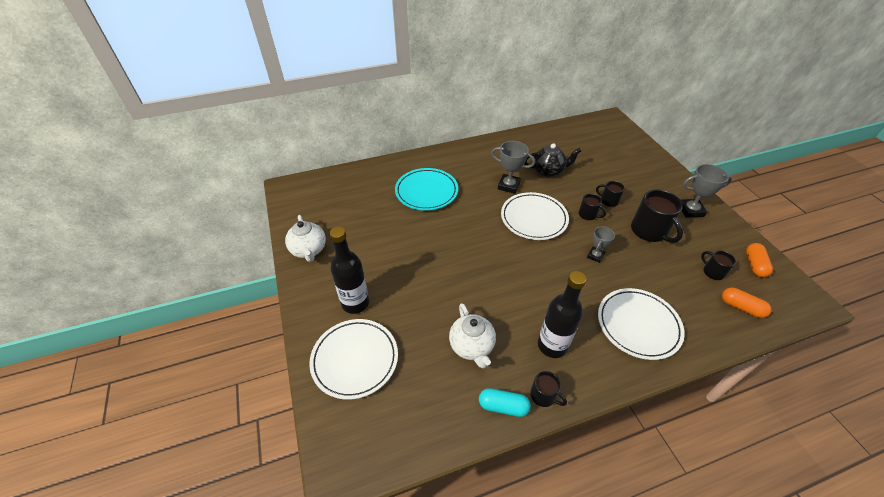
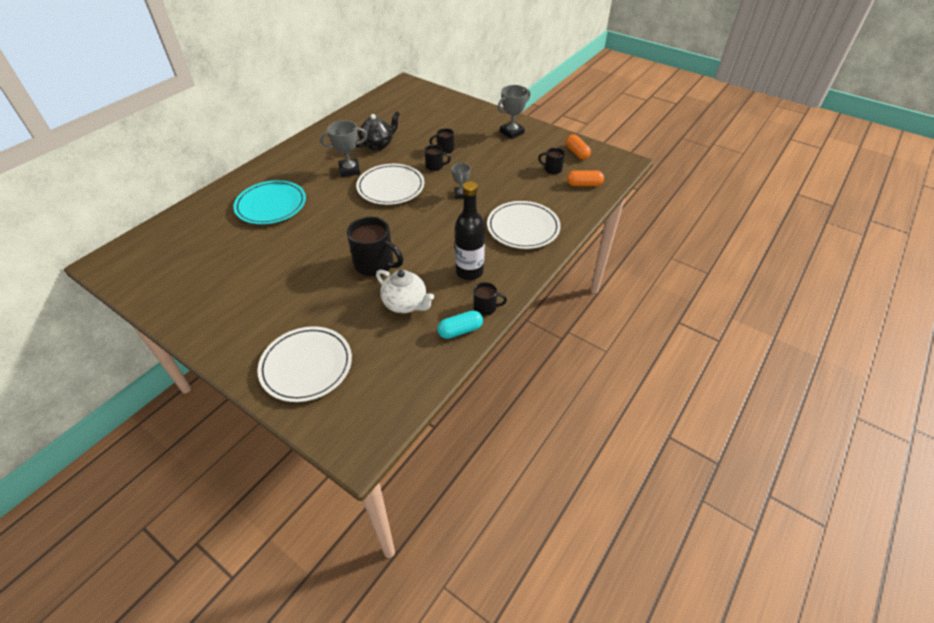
camera: 35 degrees left, 0 degrees up
(309, 250) = (181, 306): white teapot -> none
(355, 303) = (271, 325): black bottle -> none
(649, 231) = (491, 159): black mug -> black mug (375, 264)

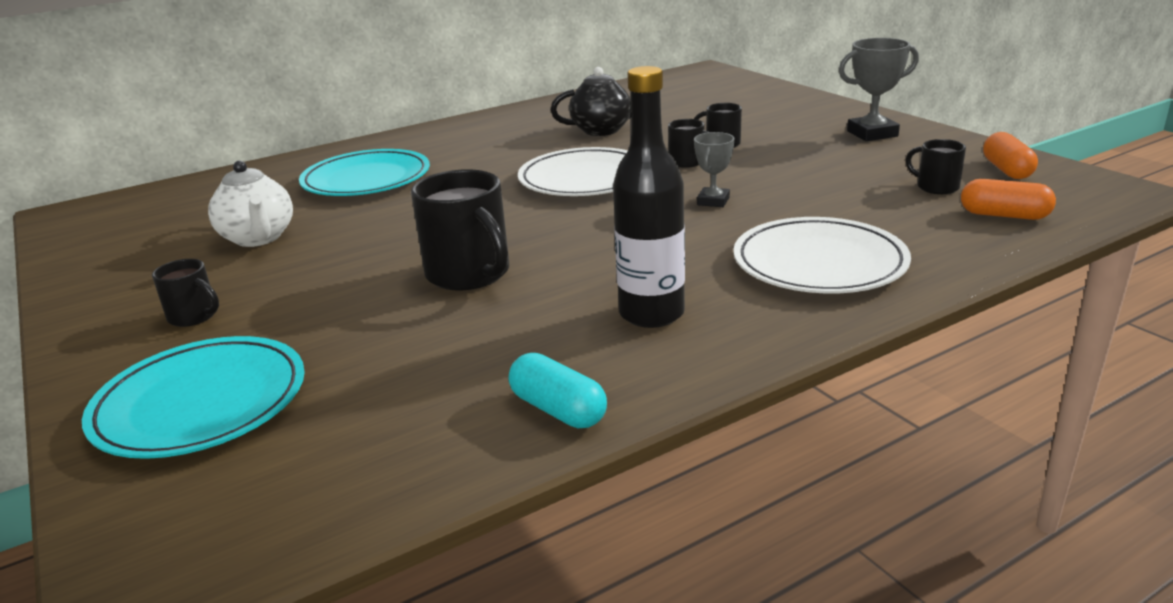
camera: 25 degrees right, 20 degrees down
(306, 366) = (201, 403): white plate -> turquoise plate
(349, 170) = (530, 153): grey trophy -> none
(405, 304) = (477, 343): white teapot -> white teapot (258, 238)
(460, 330) = (558, 410): turquoise capsule -> turquoise capsule turned 45 degrees clockwise
(486, 308) = (647, 380): black mug -> black mug (194, 316)

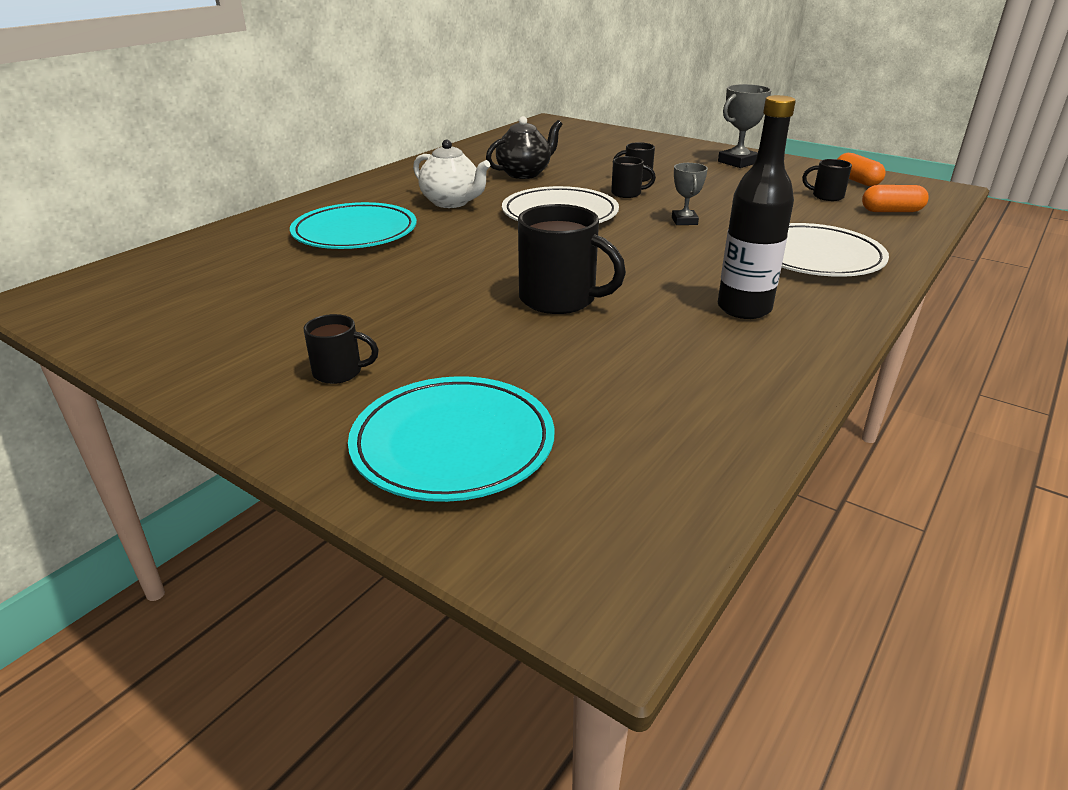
camera: 25 degrees left, 5 degrees up
(258, 238) = (311, 295): white teapot -> white teapot (451, 202)
(558, 410) = (765, 388): turquoise capsule -> none

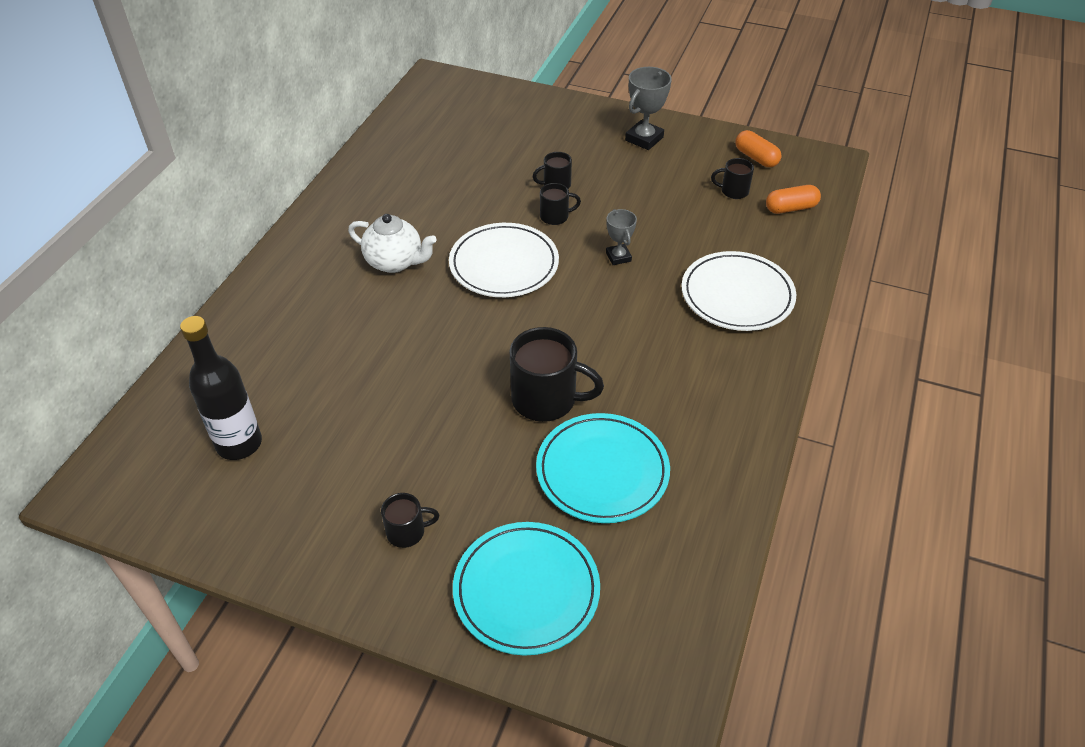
camera: 15 degrees left, 15 degrees up
(355, 232) = (325, 331): turquoise plate -> turquoise plate (602, 471)
(524, 173) = (446, 195): black teapot -> none
(744, 308) = (694, 382): black bottle -> black bottle (239, 444)

